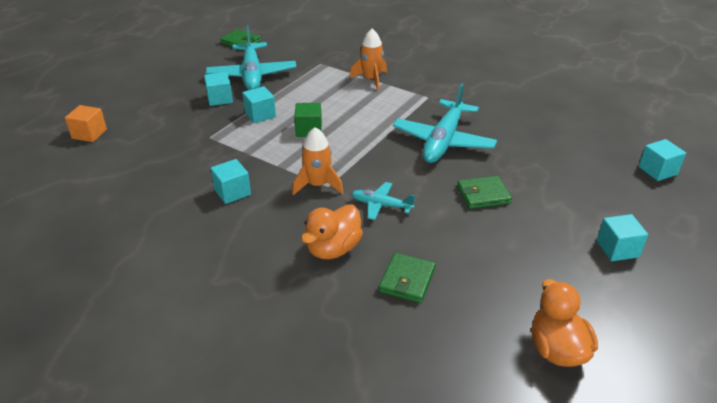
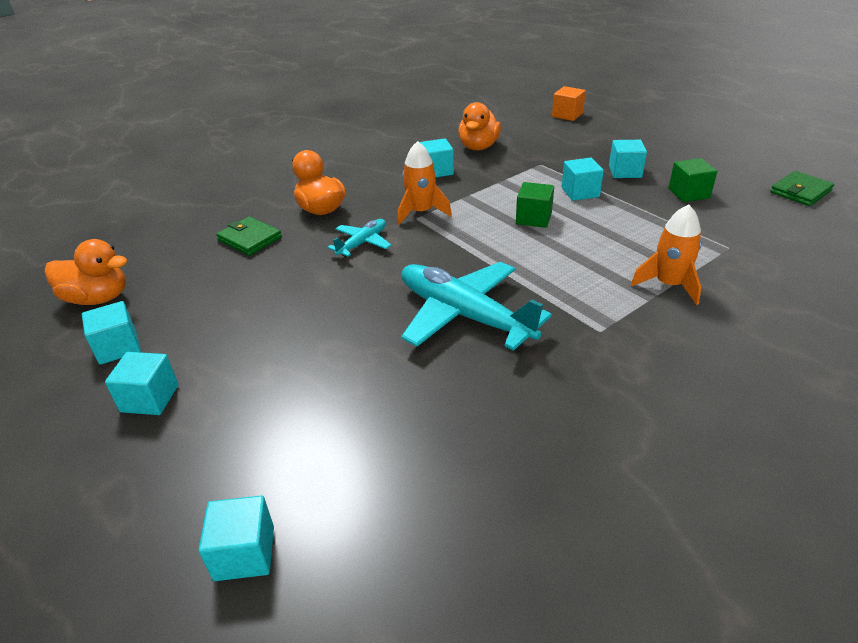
camera: 110 degrees right, 0 degrees up
(172, 176) = (478, 147): none -> orange duck
(252, 75) = (688, 193): turquoise plane -> green cube
(483, 195) = (329, 318): green wallet -> none
(594, 294) = (118, 347): none -> turquoise cube

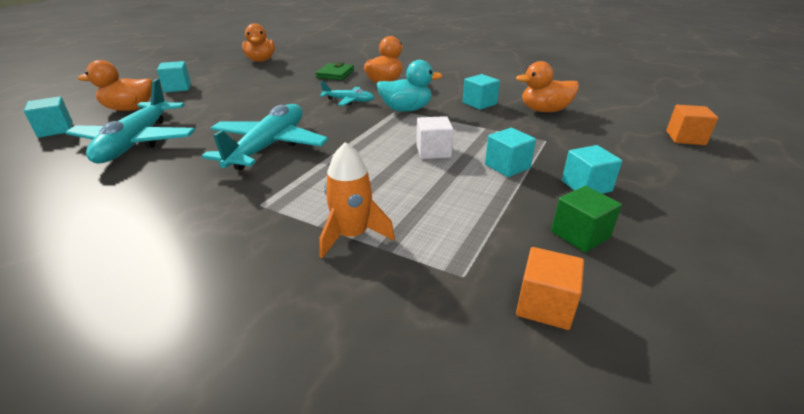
camera: 65 degrees right, 5 degrees down
(118, 347) = (219, 73): turquoise cube -> none
(213, 456) = (129, 109): none -> orange duck
(375, 436) = (136, 142): none -> turquoise plane
(421, 212) = (406, 109): orange rocket -> turquoise duck
(533, 218) = (433, 151): green cube -> white cube
(761, 227) = (545, 305): none -> orange cube
(800, 191) = (718, 352): green wallet -> none

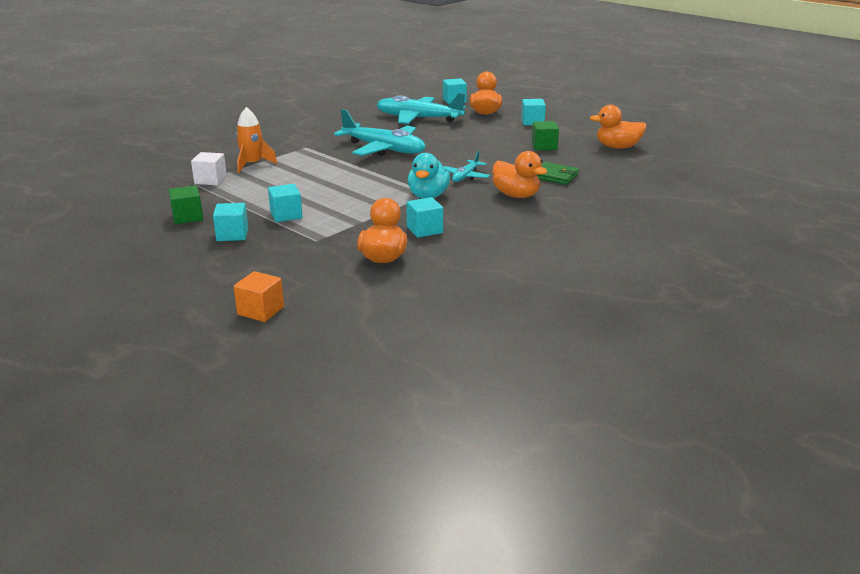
camera: 105 degrees right, 5 degrees down
(258, 80) = (544, 146): none -> green cube
(433, 151) = (333, 195): white cube -> white cube (210, 180)
(545, 305) = (153, 195): orange cube -> none

